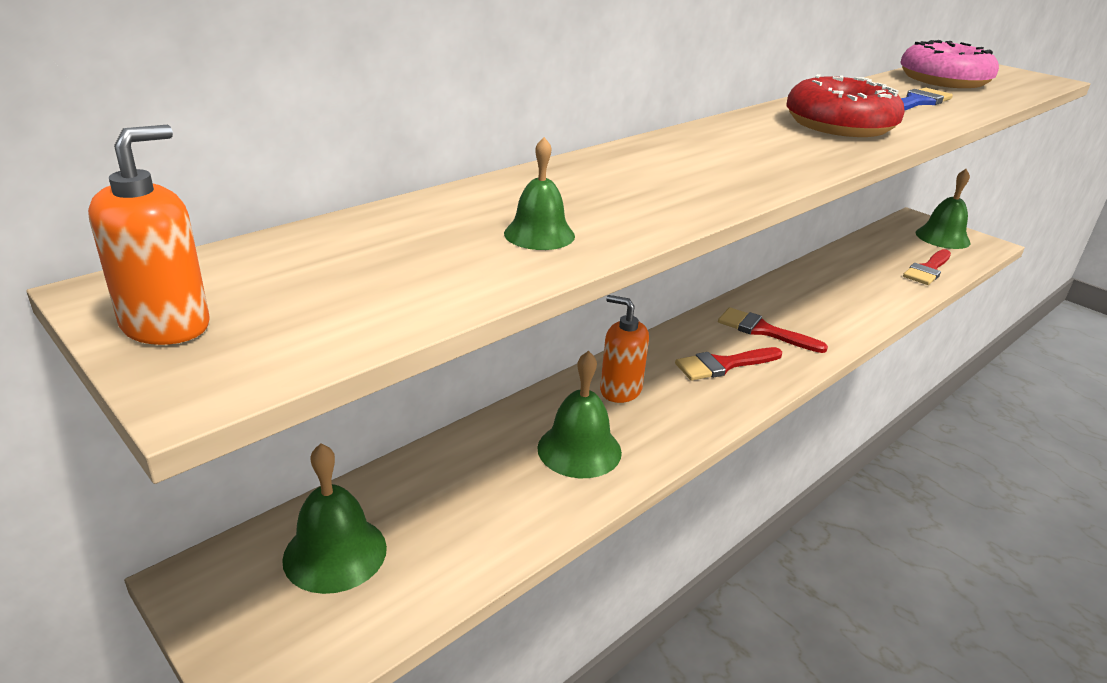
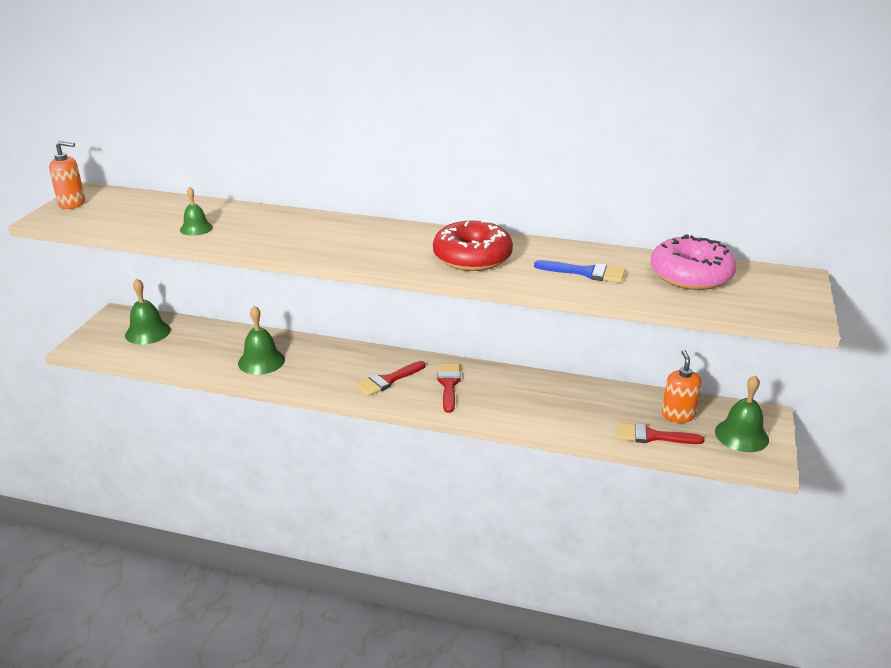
camera: 60 degrees right, 0 degrees up
(620, 390) = (325, 357): orange soap dispenser -> orange soap dispenser (678, 415)
(723, 365) = (388, 380): red brush -> red brush turned 75 degrees counterclockwise

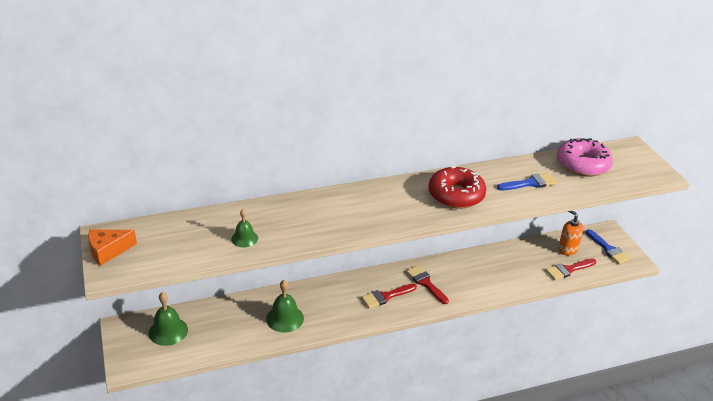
camera: 35 degrees left, 5 degrees up
(72, 203) = (108, 251): orange soap dispenser -> orange cheese
(388, 380) = (386, 296): red brush -> red brush turned 45 degrees clockwise
(741, 435) = (608, 249): green bell -> blue brush

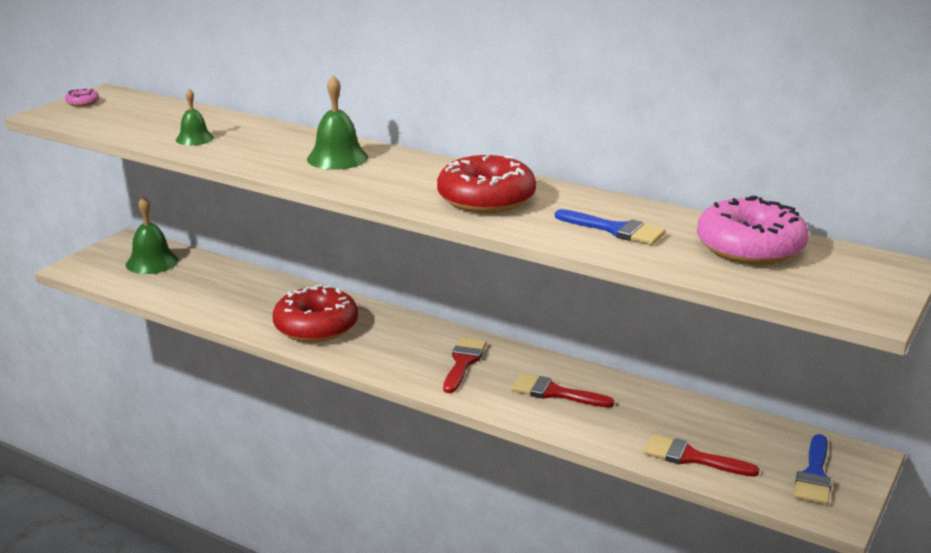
camera: 50 degrees right, 10 degrees down
(108, 251) = (82, 103): orange cheese -> pink donut
(285, 318) = (259, 308): green bell -> green bell (337, 158)
(332, 309) = (316, 326): none -> red donut
(386, 296) = (393, 348): red brush -> red brush (554, 393)
(567, 249) = (739, 439): orange soap dispenser -> none

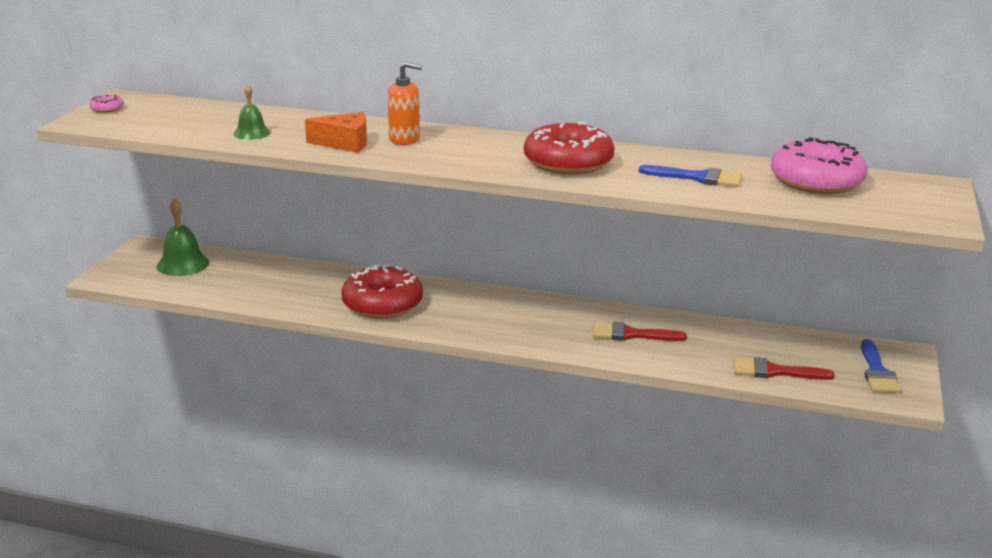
camera: 15 degrees left, 0 degrees up
(275, 157) = (345, 143): none -> orange cheese
(337, 158) = (405, 139): green bell -> orange soap dispenser
(463, 362) = (536, 319): red brush -> none

